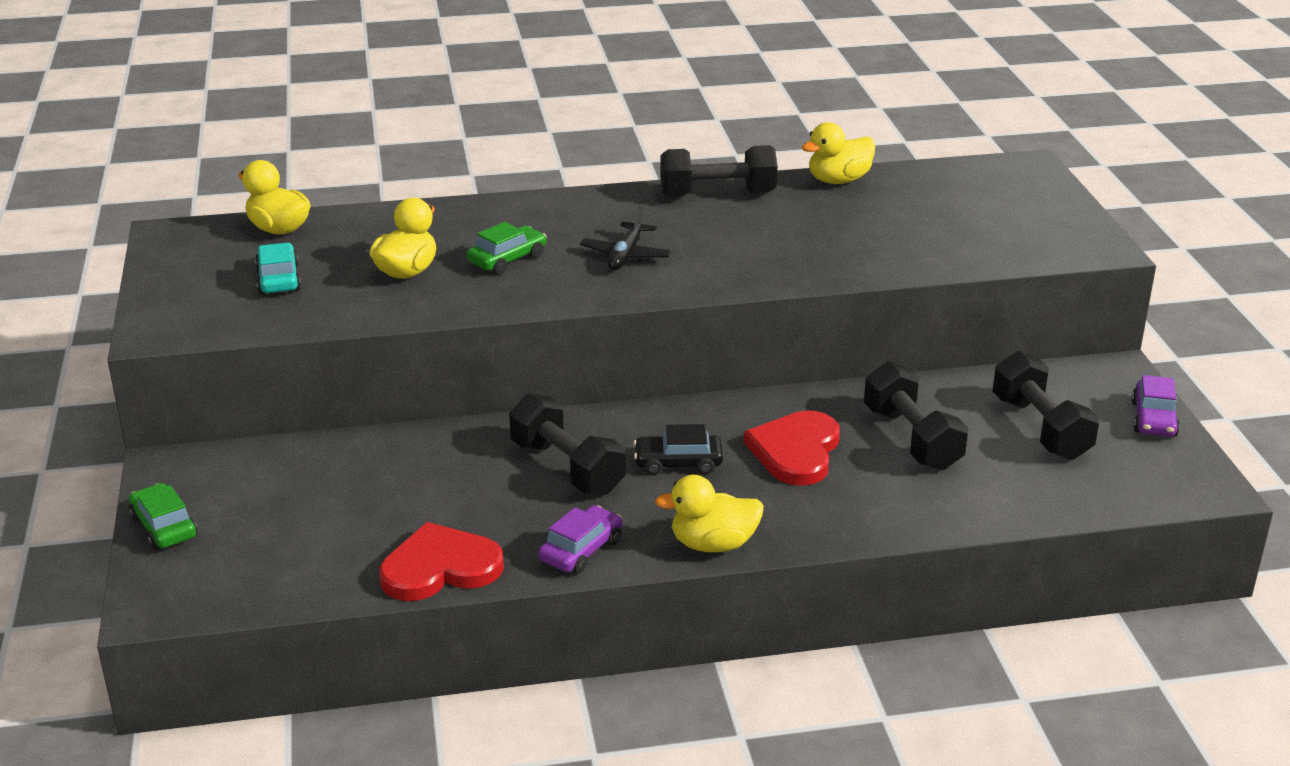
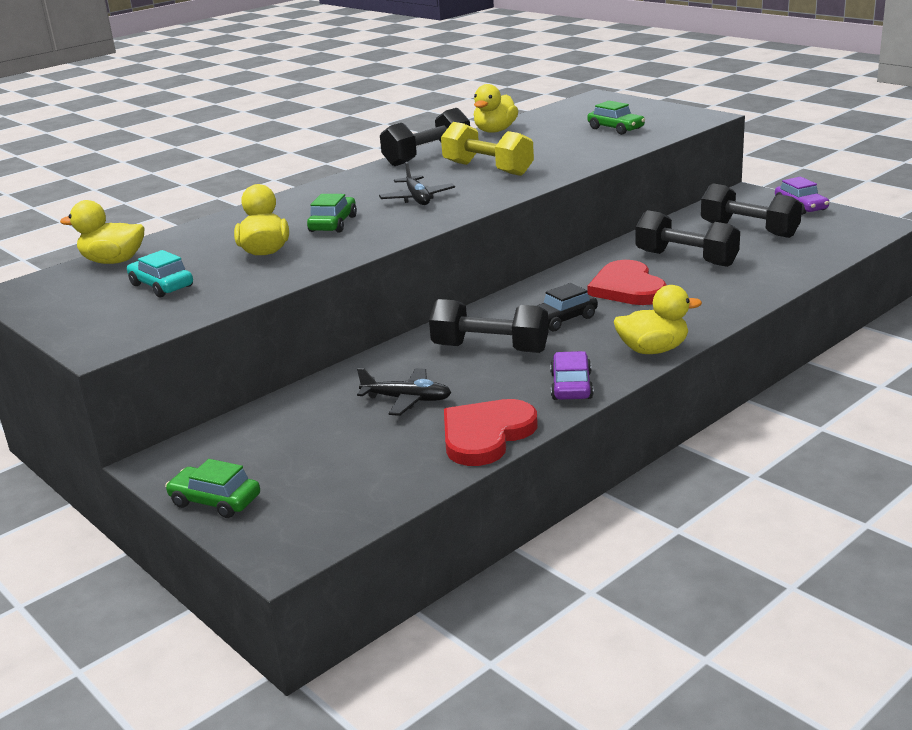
camera: 30 degrees left, 5 degrees down
(425, 493) = (407, 399): none -> black plane
(713, 544) = (653, 350): yellow duck -> yellow duck turned 150 degrees counterclockwise
(750, 239) = (488, 169): none -> yellow dumbbell
(971, 229) = (616, 128): none -> green car

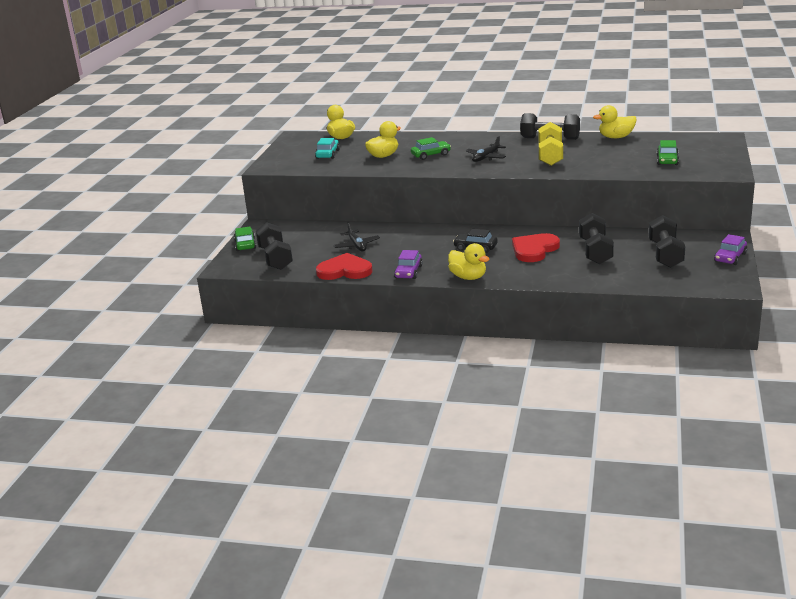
camera: 55 degrees right, 0 degrees up
(490, 348) = (424, 244): black dumbbell -> black dumbbell (275, 258)
(571, 386) = (408, 272): purple car -> purple car turned 135 degrees clockwise

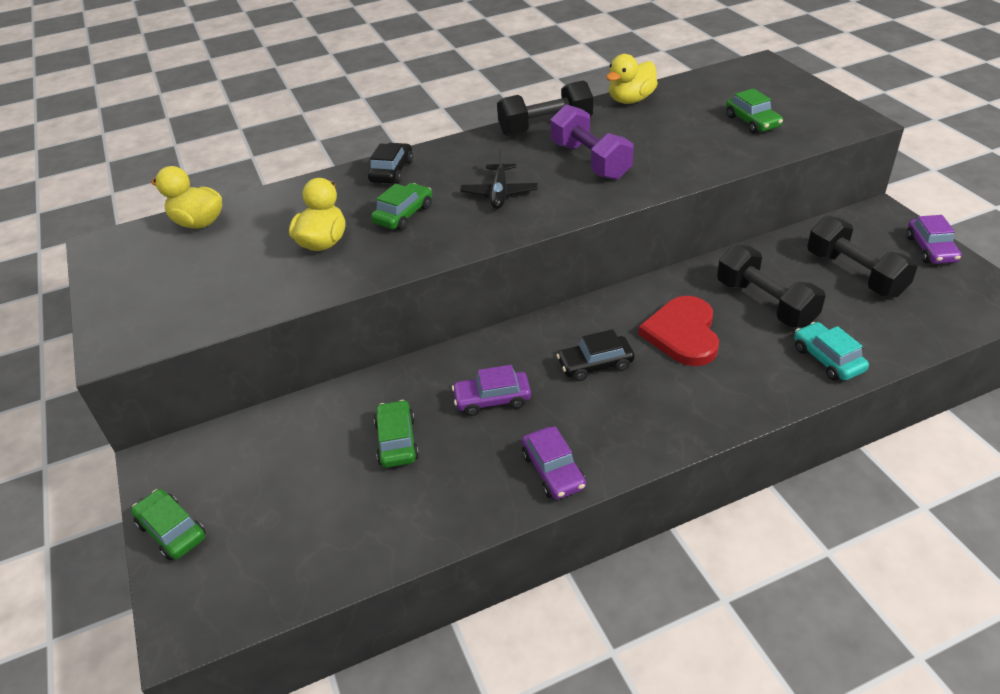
camera: 35 degrees left, 15 degrees up
(275, 258) = (271, 545): black dumbbell -> none
(328, 154) = (213, 271): turquoise car -> turquoise car (827, 359)
(345, 270) = (438, 518): red heart -> none
(357, 246) = (397, 441): black plane -> green car
(413, 245) = (492, 399): none -> purple car
(448, 139) = (391, 171): none -> black car
(468, 277) = (660, 439): yellow duck -> none
(550, 156) = (590, 161): yellow dumbbell -> purple dumbbell

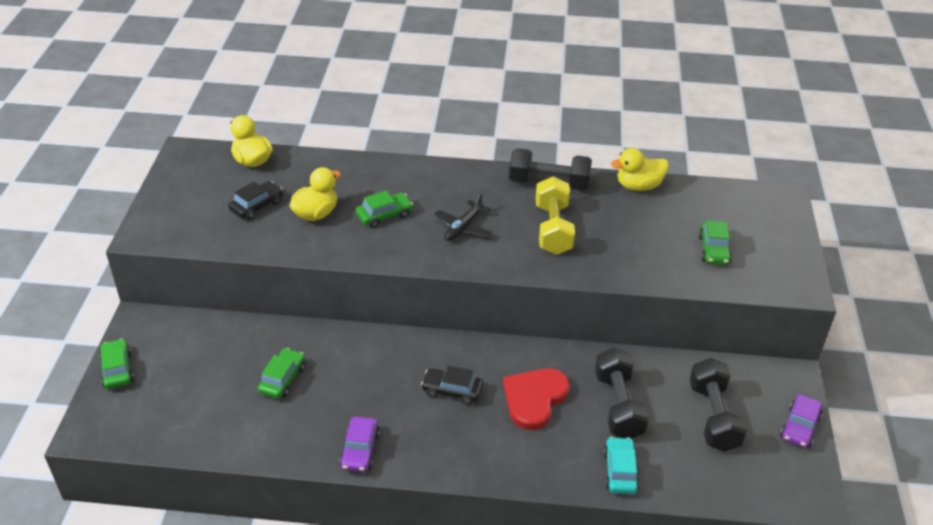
camera: 25 degrees right, 0 degrees up
(391, 171) = (406, 174): black car -> black car (257, 206)
(492, 399) = (363, 381): purple car -> none
(590, 161) = (553, 229): purple dumbbell -> yellow dumbbell

